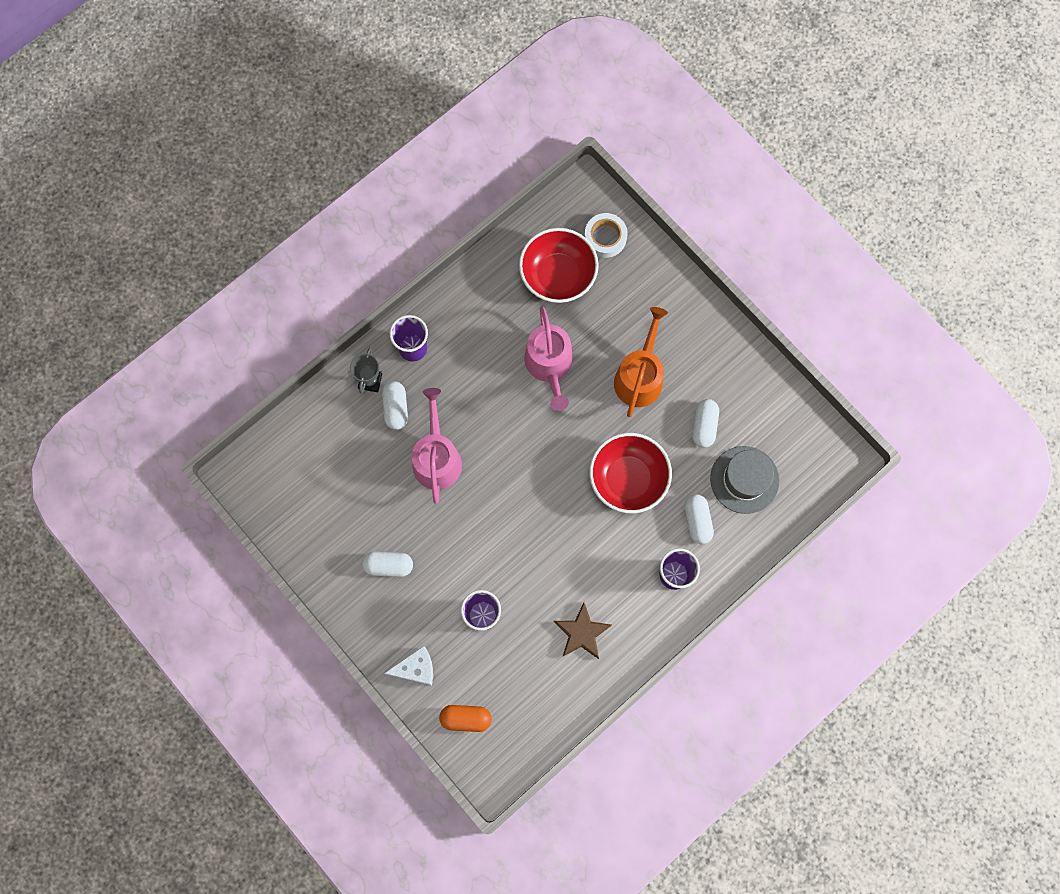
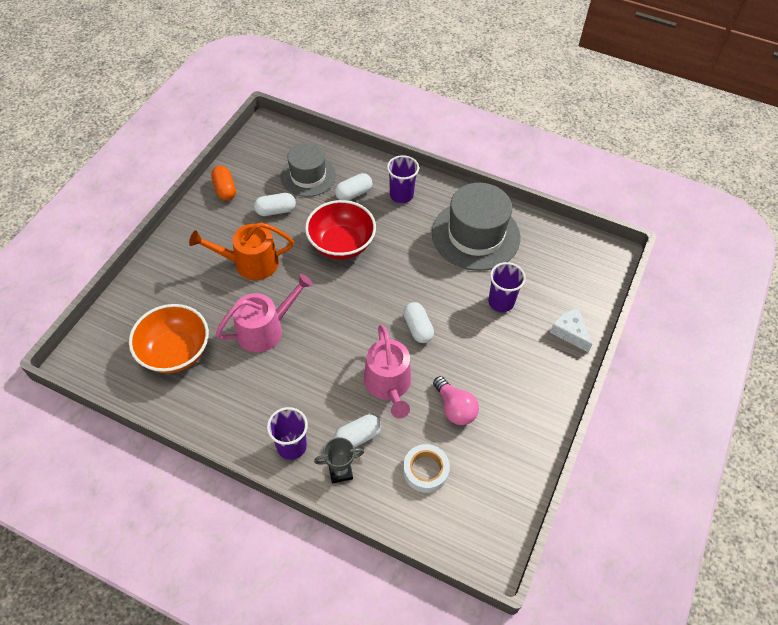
camera: 115 degrees left, 20 degrees down
(385, 509) = (455, 408): none -> pink light bulb
(388, 565) = (501, 385): white capsule -> white capsule (417, 328)
(437, 458) = (388, 384): pink watering can -> pink watering can turned 75 degrees counterclockwise
(466, 718) = (584, 285): orange capsule -> orange capsule (225, 189)
(558, 276) = (175, 352): red bowl -> orange bowl
(582, 632) = (475, 235): brown star -> grey hat
(605, 237) = (125, 328): white tape -> white tape (425, 470)

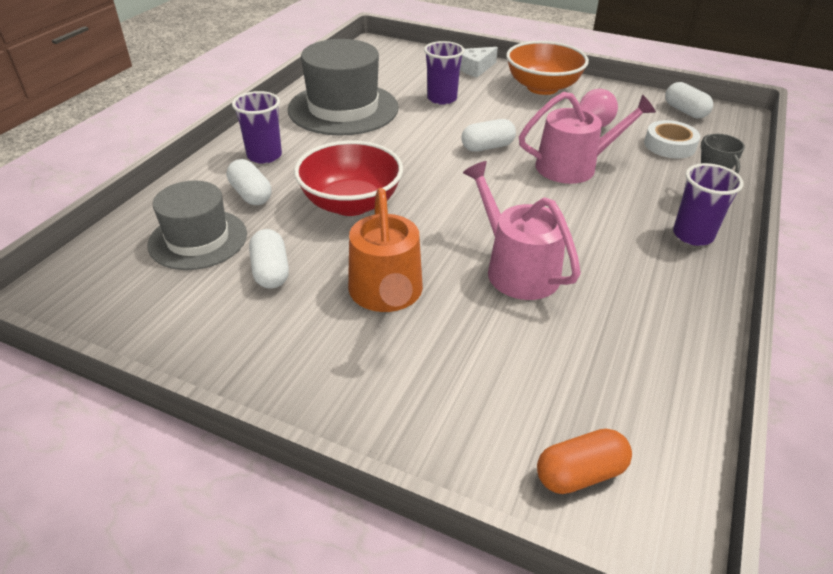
camera: 90 degrees left, 15 degrees down
(175, 352) = (588, 371): orange bowl -> orange bowl (542, 87)
(225, 189) = (199, 341): orange capsule -> orange capsule (580, 473)
(357, 437) = (653, 187): white capsule -> white capsule (685, 111)

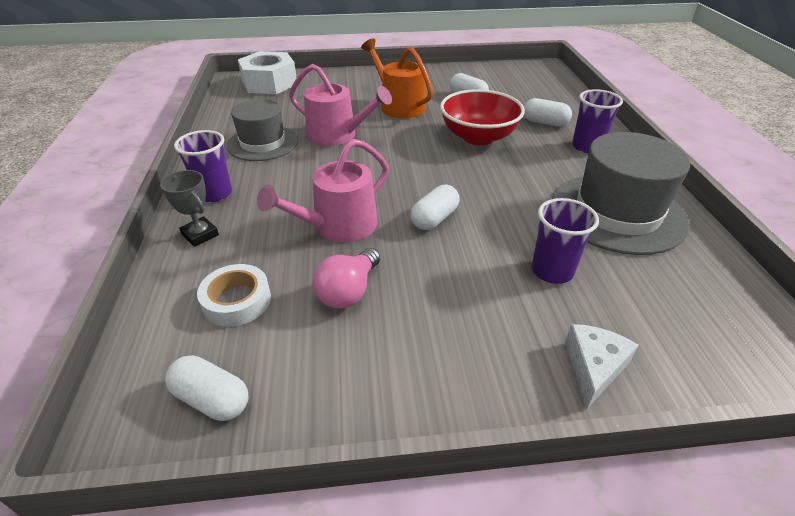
camera: 150 degrees right, 0 degrees up
(198, 239) = (526, 97): grey hat -> grey hat (263, 143)
(542, 87) = (456, 361): orange bowl -> none
(580, 473) = (269, 83): orange capsule -> white nut

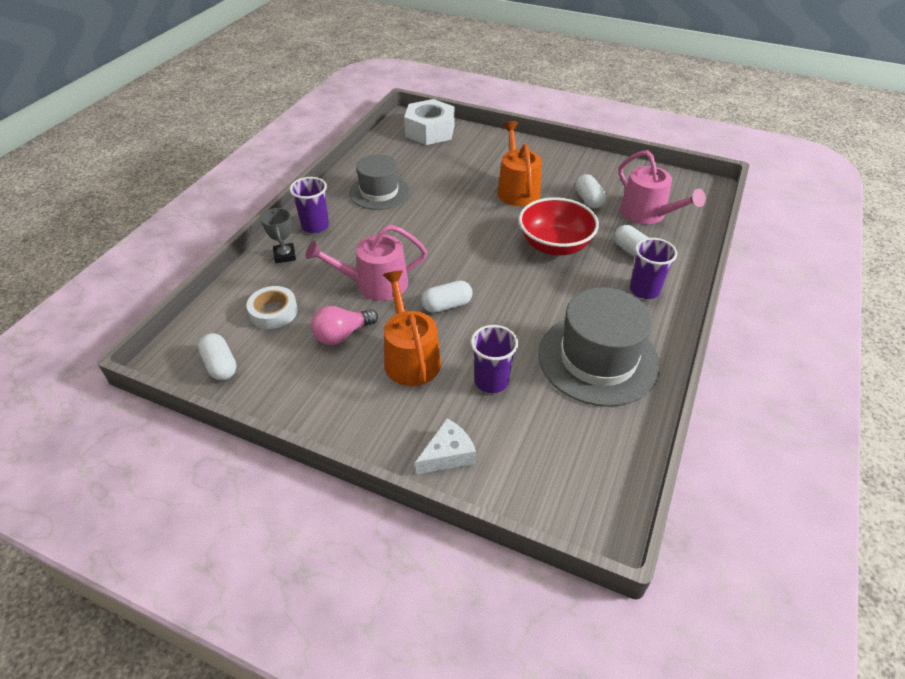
camera: 30 degrees right, 5 degrees up
(337, 135) = (440, 203): pink watering can -> pink watering can (647, 214)
(448, 283) = (410, 357): none -> orange watering can

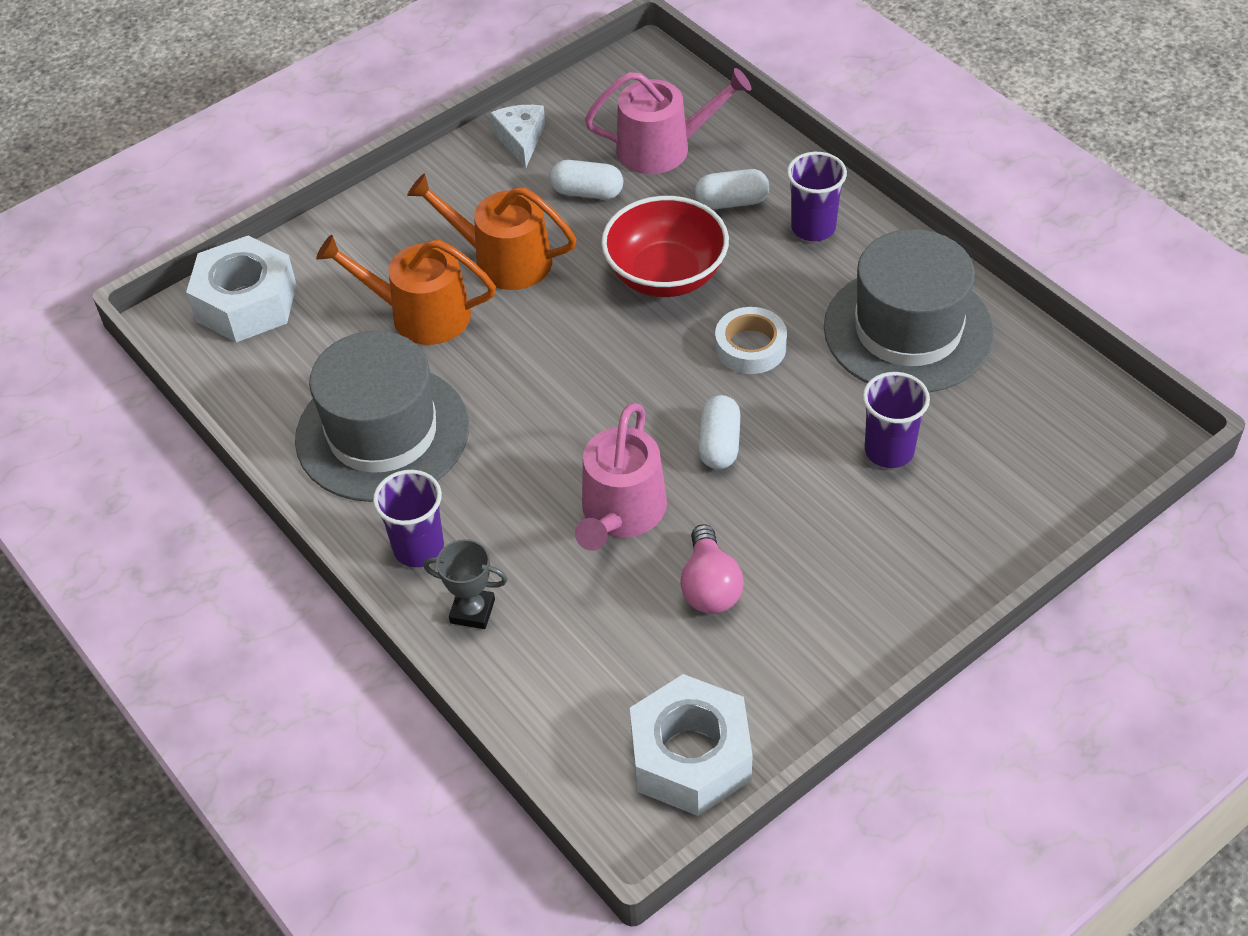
camera: 60 degrees left, 5 degrees up
(220, 365) = (690, 757): white capsule -> white nut
(273, 312) = (607, 660): white tape -> white tape (750, 347)
(379, 192) = (382, 433): grey hat -> grey hat, size x1.53
(410, 357) = (800, 521): orange watering can -> orange watering can (420, 314)
(447, 454) = (986, 539): white cheese -> white cheese (520, 139)

